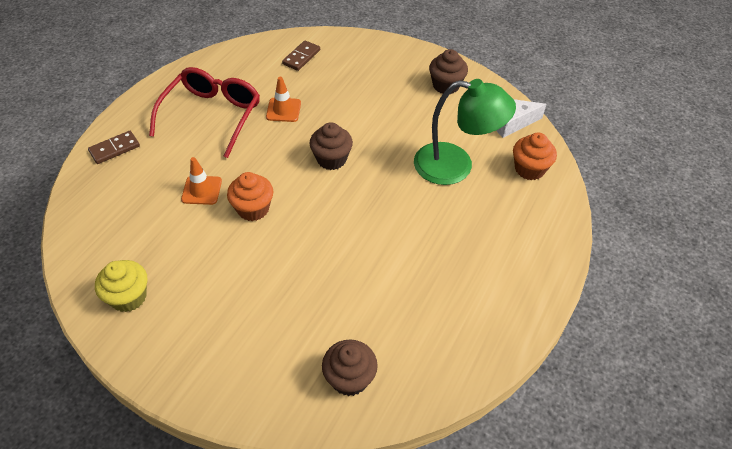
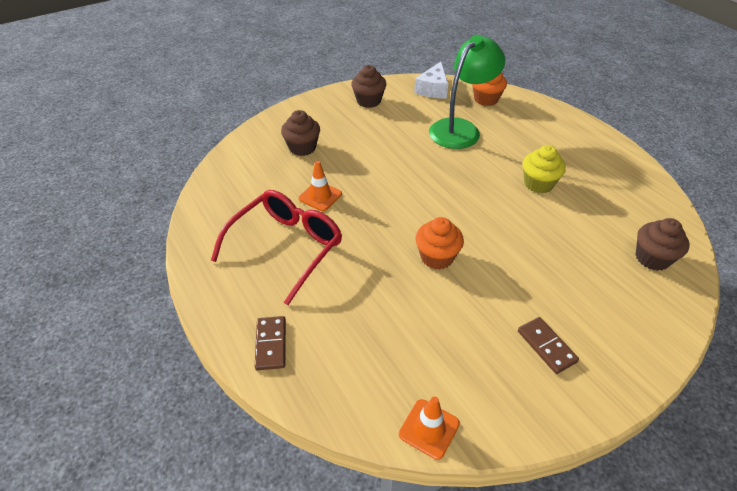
camera: 60 degrees left, 5 degrees down
(128, 297) = (505, 389): yellow cupcake -> yellow cupcake (538, 184)
(201, 190) = (388, 287): orange traffic cone -> orange traffic cone (429, 429)
(211, 116) = (286, 248): red glasses -> red glasses turned 75 degrees clockwise
(301, 57) = (257, 162): brown domino -> brown domino (546, 346)
(331, 159) = (407, 188): brown cupcake -> brown cupcake (302, 148)

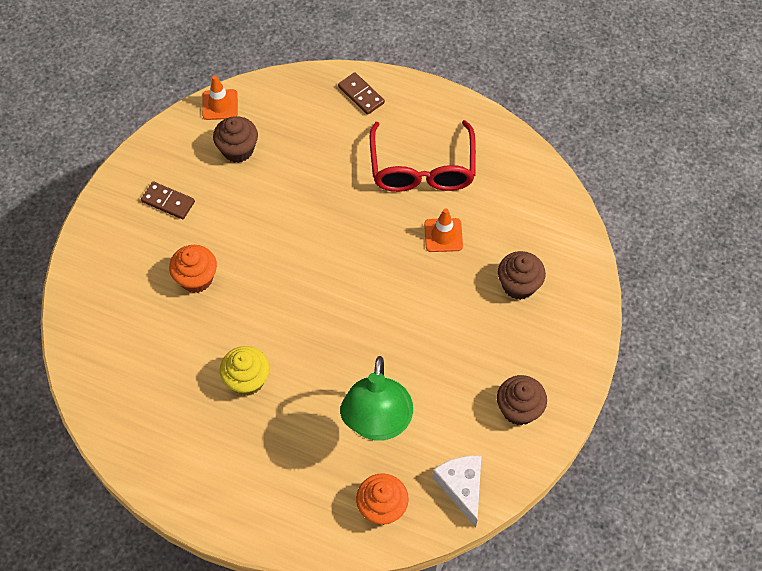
camera: 145 degrees right, 15 degrees up
(437, 257) = (293, 231): orange cupcake -> orange cupcake (196, 278)
(652, 258) = (106, 340): brown cupcake -> brown cupcake (238, 150)

